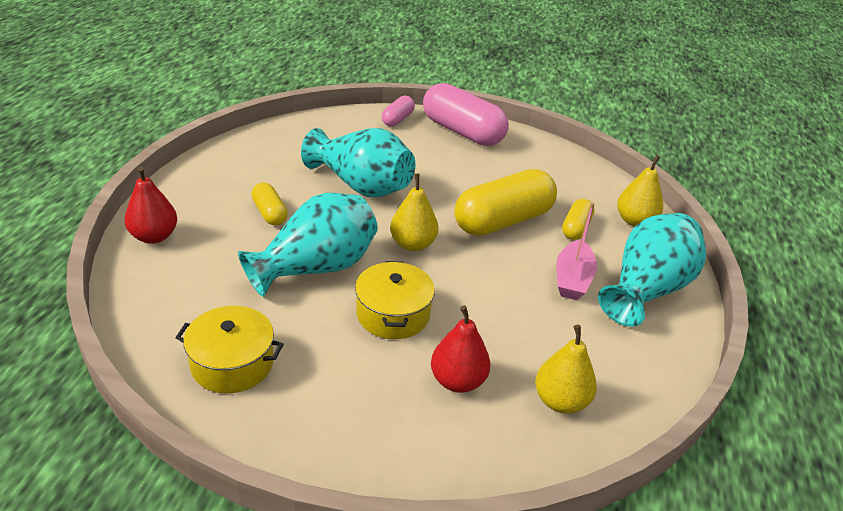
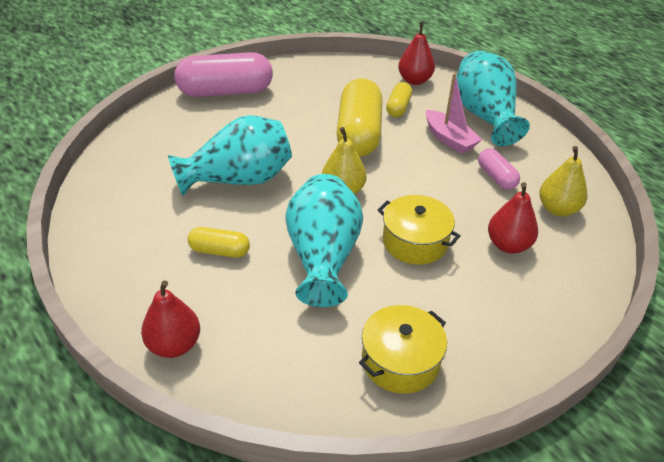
camera: 50 degrees left, 5 degrees up
(397, 119) = (166, 113): pink capsule -> pink capsule (496, 177)
(576, 228) = (398, 107): yellow capsule -> yellow capsule turned 45 degrees clockwise
(635, 221) = (414, 80): yellow pear -> red pear

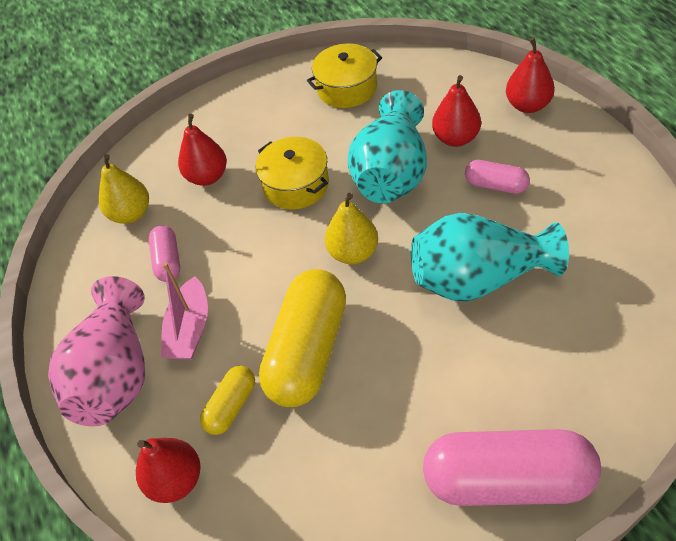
camera: 160 degrees left, 10 degrees up
(219, 251) = (496, 185): yellow capsule -> pink capsule
(259, 298) = (456, 138): none -> red pear
(449, 139) = (190, 329): pink boat -> pink boat turned 150 degrees counterclockwise
(485, 116) = (116, 374): turquoise vase -> pink vase

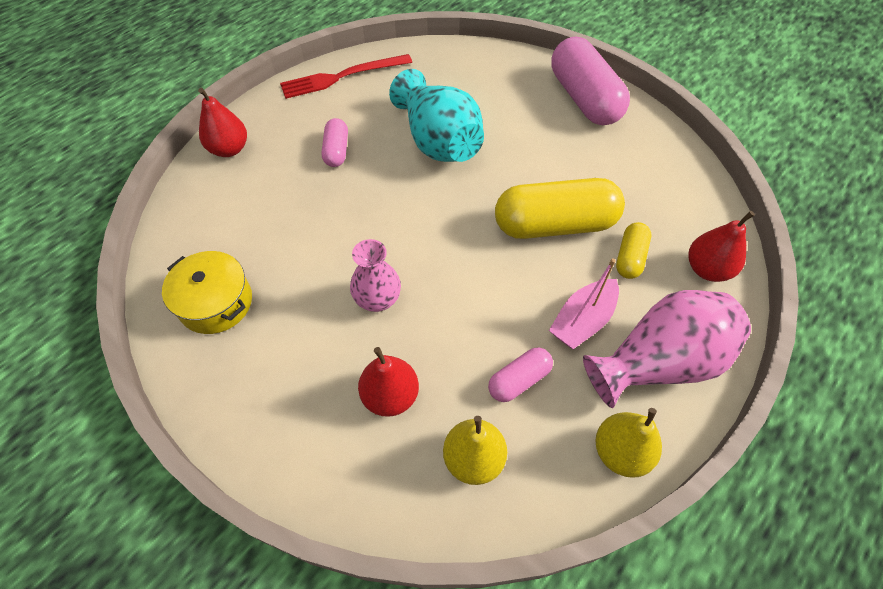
camera: 120 degrees left, 5 degrees up
(190, 329) = (582, 320): pink boat -> pink boat turned 150 degrees clockwise
(231, 406) = (630, 257): yellow capsule -> yellow capsule turned 75 degrees counterclockwise
(296, 185) = (378, 299): yellow pot -> pink vase
(353, 253) = (445, 225): yellow pear -> yellow pear (620, 452)
(391, 173) = (341, 225): turquoise vase -> none
(456, 138) = (283, 189): red pear -> none
(628, 210) = (342, 77): none -> red fork

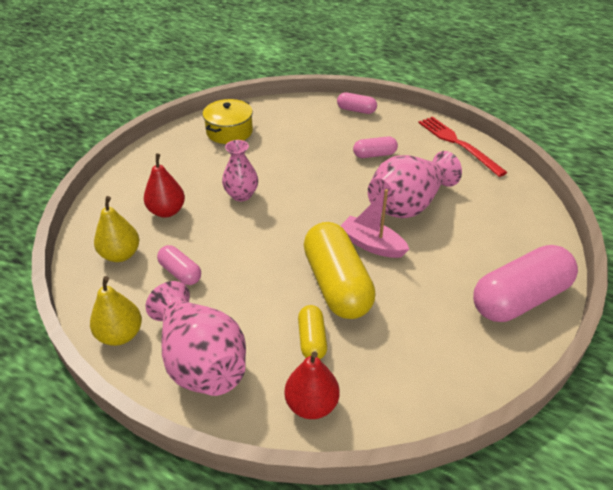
camera: 80 degrees right, 15 degrees down
(229, 149) = (356, 110): red pear -> pink capsule
(438, 141) = (408, 204): turquoise vase -> pink vase
(582, 320) = (237, 308): pink boat -> pink boat (371, 245)
(630, 257) = (312, 340): yellow capsule -> yellow capsule turned 75 degrees clockwise

